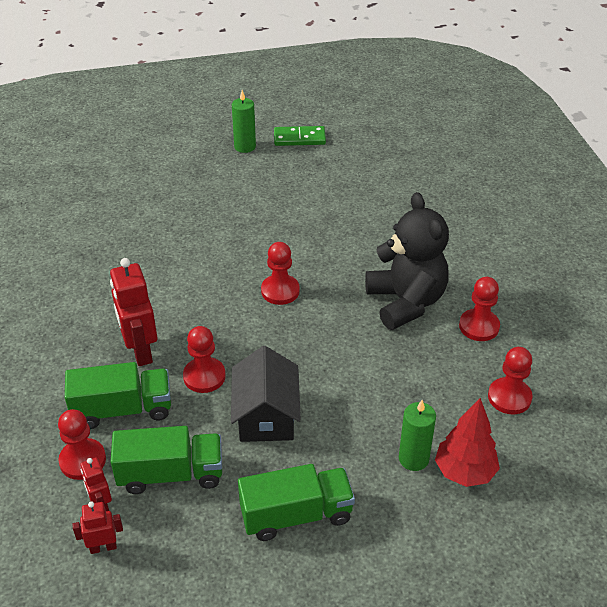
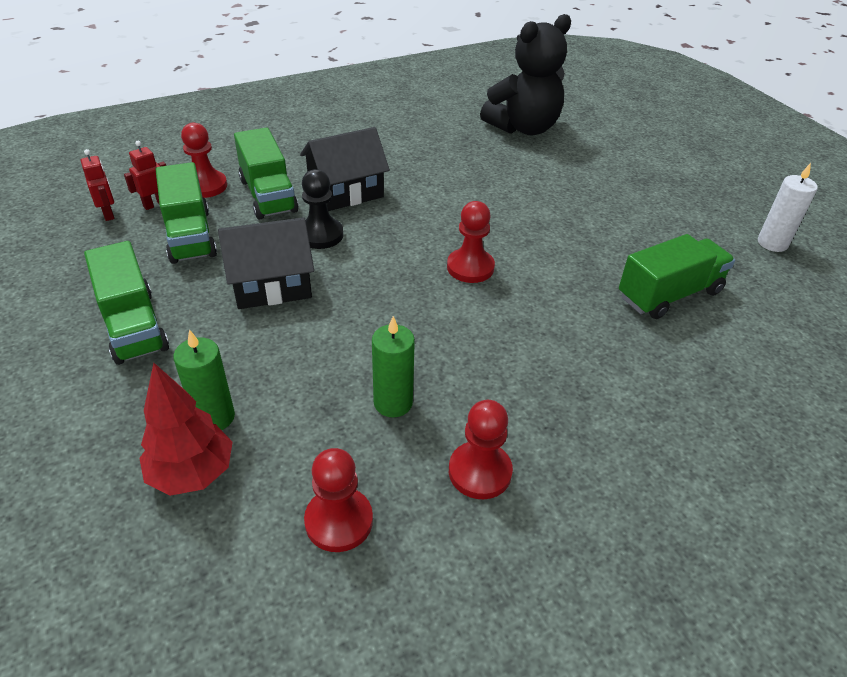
camera: 75 degrees right, 0 degrees up
(140, 351) = (346, 191): red robot -> black house
(204, 376) = (320, 235): red pawn -> black pawn
(245, 147) = (715, 204): green candle -> green candle (393, 403)
(299, 138) = (772, 243): green domino -> white candle
(339, 201) = (669, 294): none -> green truck
(406, 302) = (498, 382): black teddy bear -> black teddy bear (523, 128)

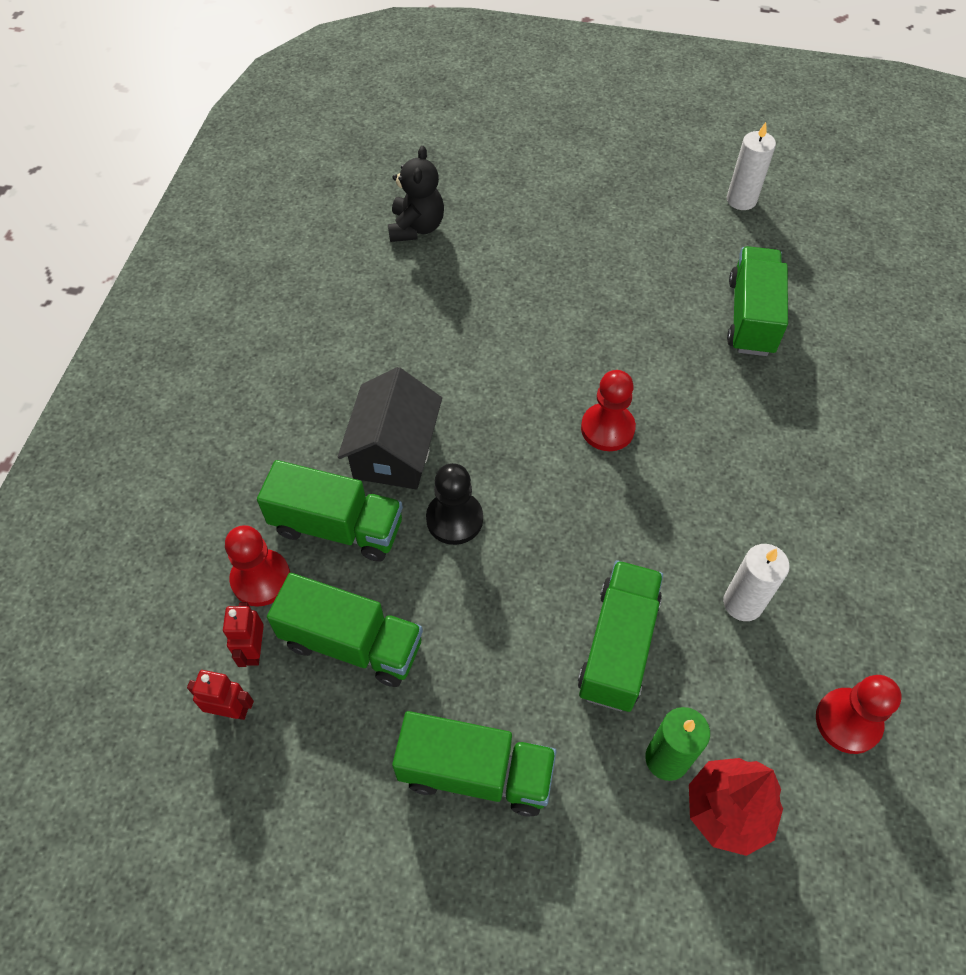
camera: 50 degrees left, 15 degrees up
(271, 285) = (505, 609): black house -> none
(290, 350) = (618, 646): none -> green truck
(393, 403) = (743, 603): green candle -> white candle
(480, 472) = (857, 589): red pawn -> none
(523, 128) = (416, 227): black teddy bear -> black teddy bear, size x0.61

